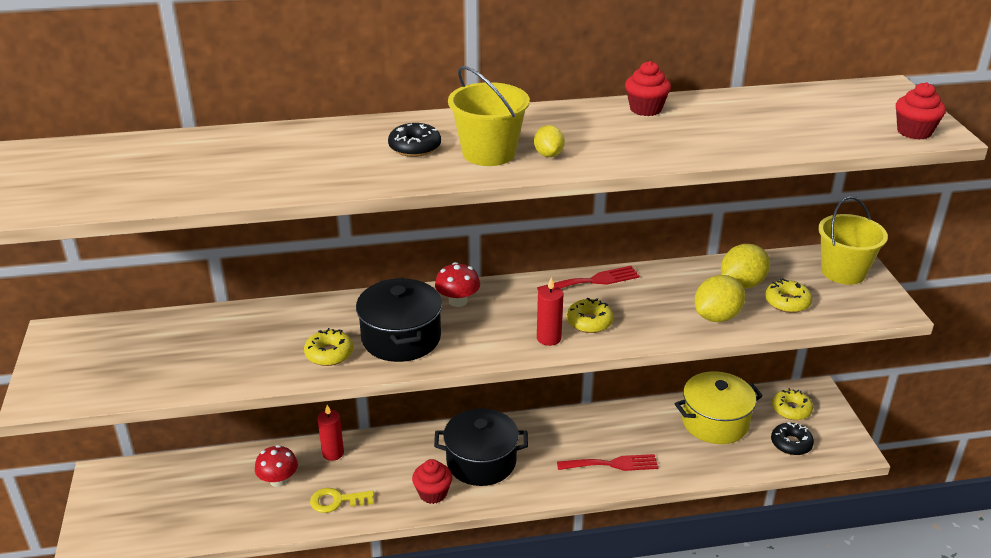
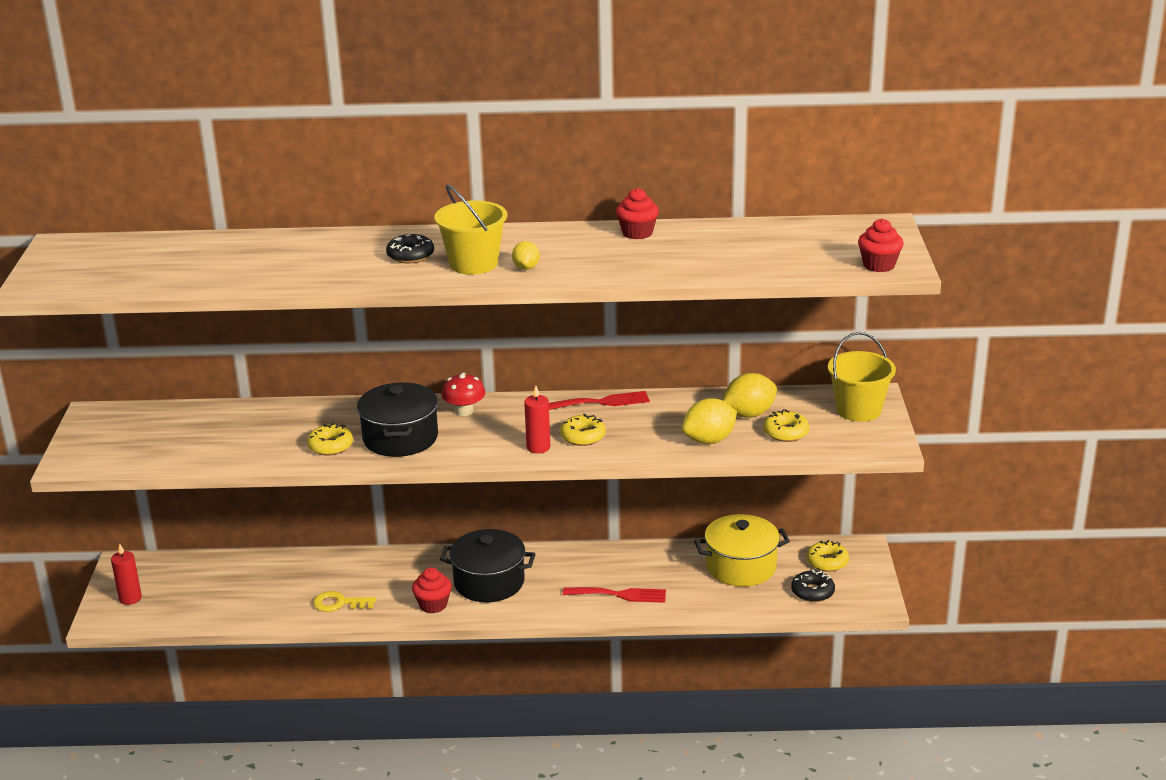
camera: 10 degrees right, 5 degrees down
(278, 480) = (288, 582): red mushroom -> none
(333, 453) = (346, 563): red candle -> red candle (130, 598)

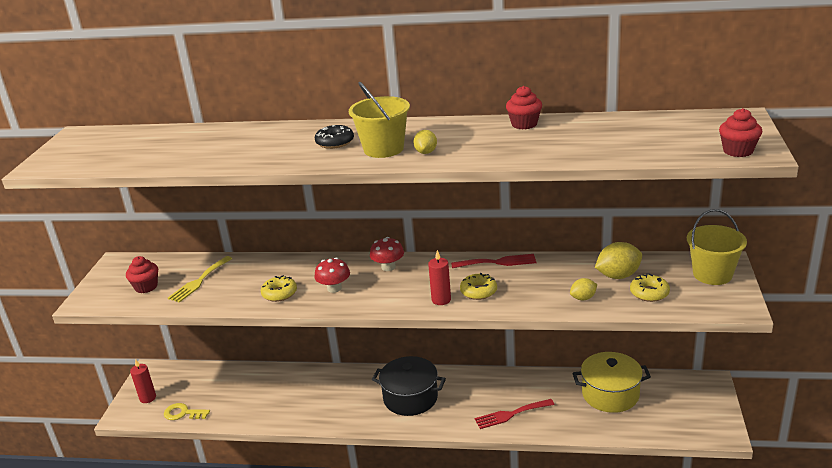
camera: 10 degrees right, 0 degrees up
(218, 434) = (199, 281): none -> yellow fork
(339, 603) = (295, 410): yellow key -> yellow key (183, 413)
(400, 438) = (334, 288): black pot -> red mushroom
(433, 605) = (365, 415): red cupcake -> red cupcake (146, 287)
(620, 595) = (511, 414): red fork -> red fork turned 150 degrees clockwise
(709, 440) = (583, 298): yellow lemon -> yellow lemon, size x0.58
(812, 592) = (669, 420): black donut -> none
(827, 562) = (681, 393): yellow donut -> none

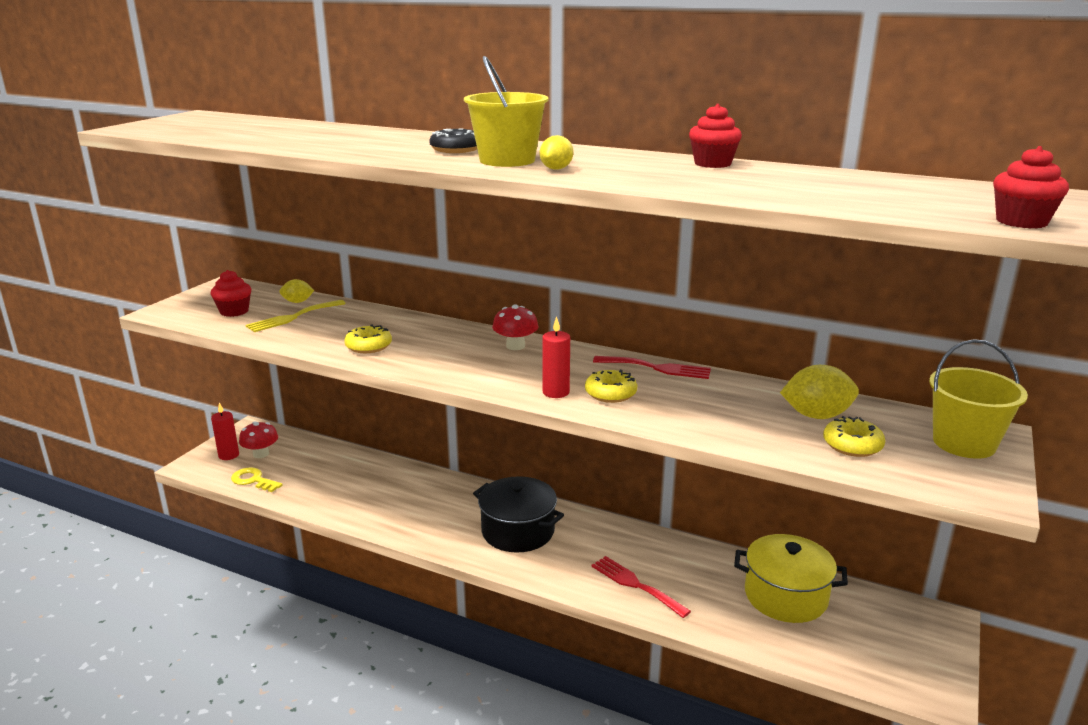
camera: 15 degrees right, 5 degrees down
(334, 288) = (435, 354): red mushroom -> red mushroom (261, 454)
(511, 414) = (635, 585): red fork -> red fork turned 45 degrees clockwise
(583, 298) = (750, 430): yellow lemon -> yellow lemon (297, 302)

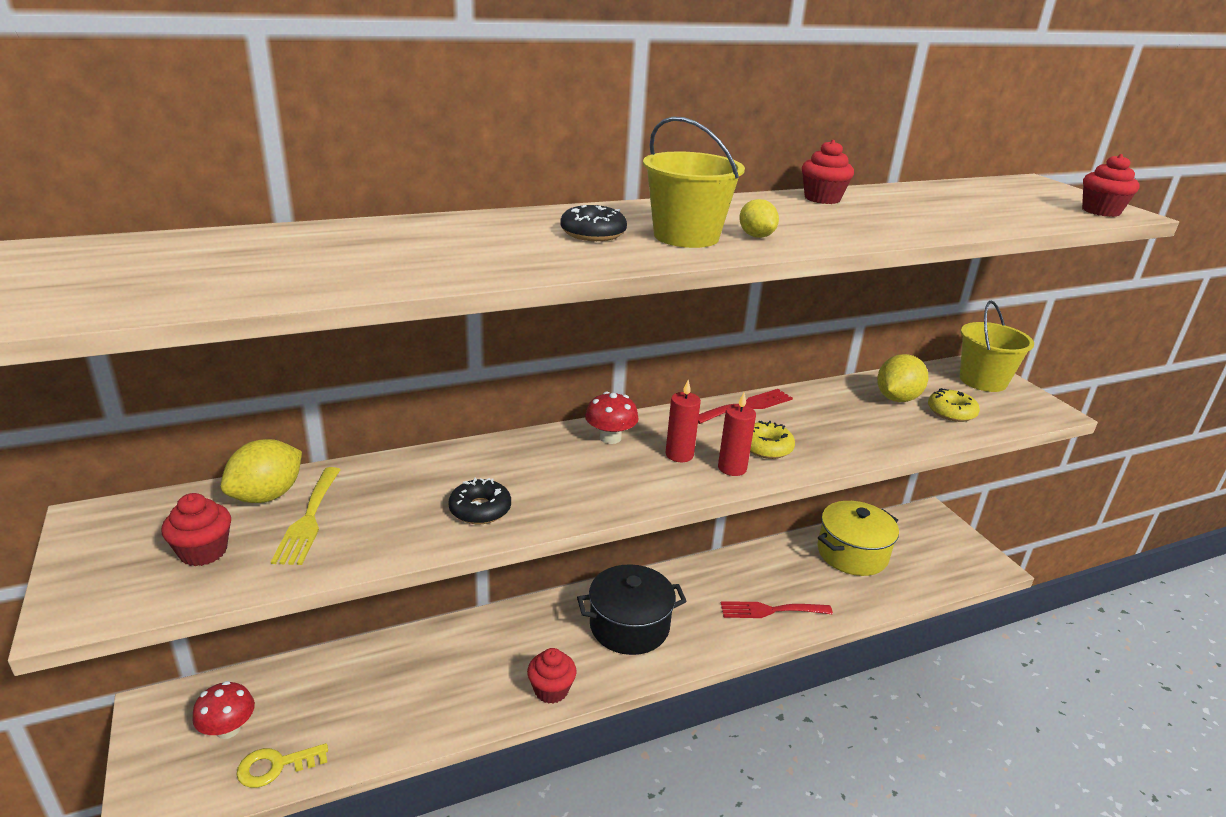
camera: 50 degrees left, 5 degrees up
(228, 455) = (182, 760): red candle -> red candle (679, 455)
(297, 302) = (267, 496): yellow lemon -> yellow lemon, size x1.73
(368, 346) = (480, 509): yellow donut -> black donut
(416, 532) = (551, 690): none -> red cupcake

